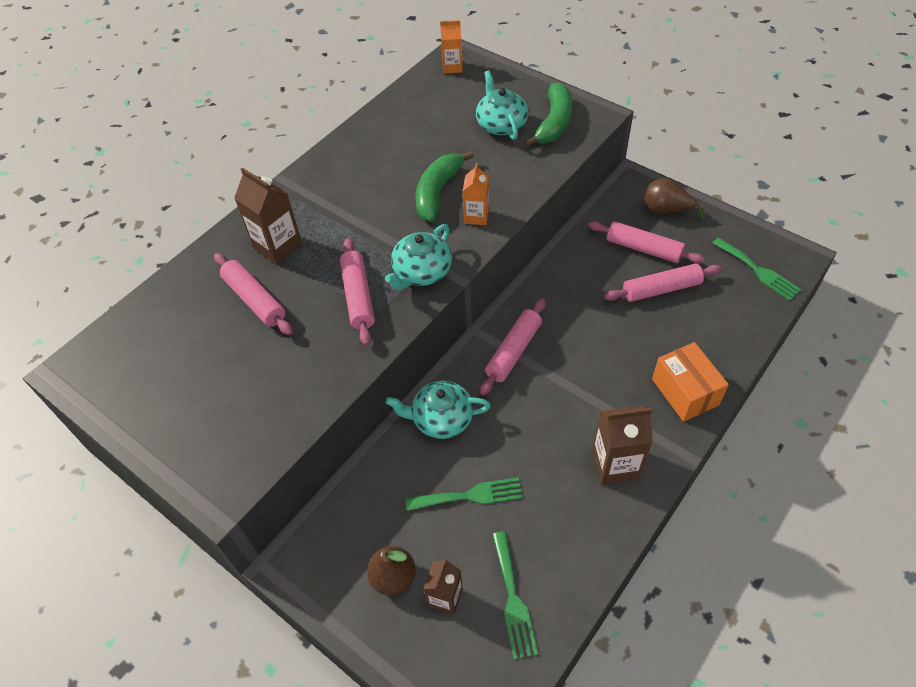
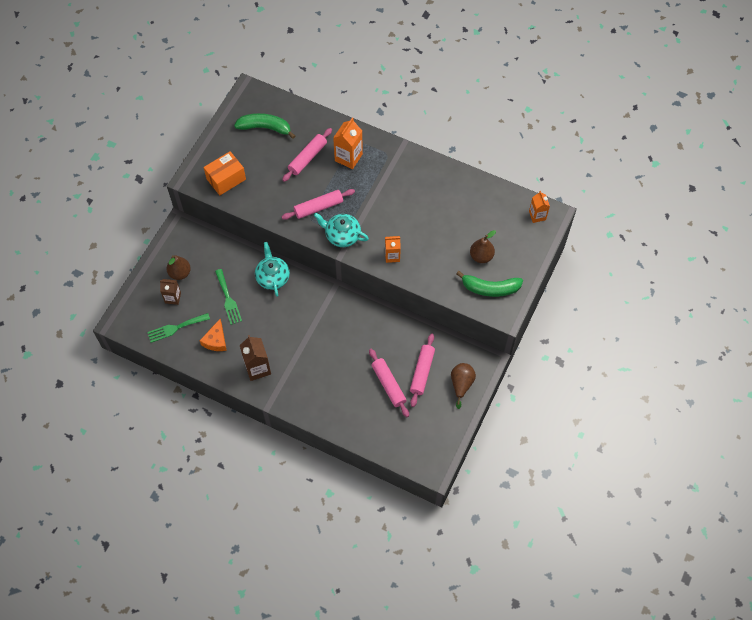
camera: 75 degrees right, 10 degrees up
(278, 246) = (348, 157): brown carton -> orange carton
(438, 192) = (409, 231): green banana -> green banana (265, 128)
(501, 124) = (481, 256): turquoise teapot -> brown pear
(513, 351) = (325, 306): pink rolling pin -> none
(551, 527) = (216, 340): none -> orange cheese
(685, 392) = (311, 402): orange box -> orange box (226, 179)
(758, 271) = (416, 444): green fork -> none

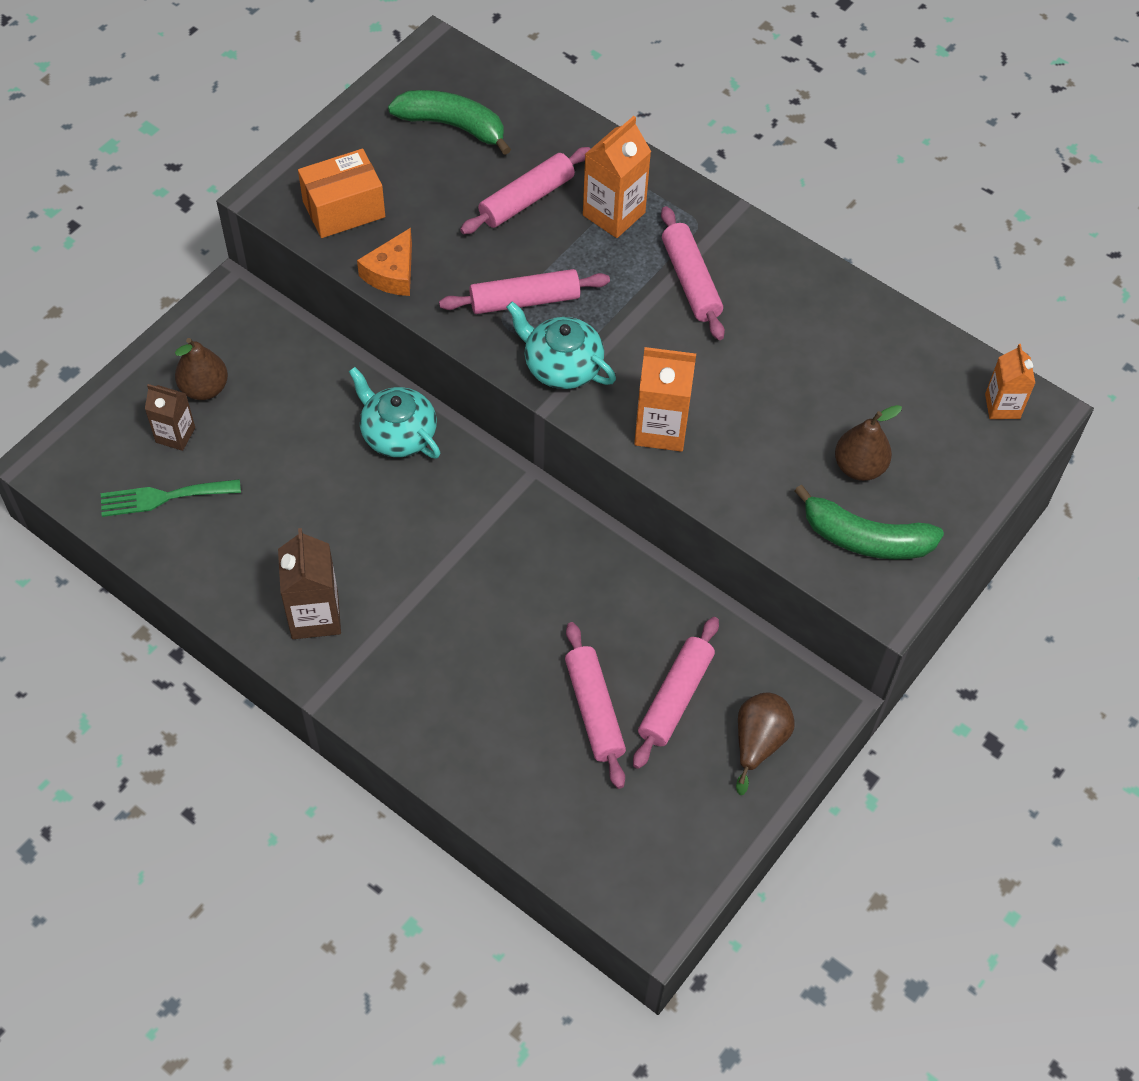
camera: 10 degrees right, 5 degrees down
(216, 340) = (241, 540): orange cheese -> orange cheese (392, 273)
(228, 299) = (291, 460): green fork -> none
(272, 277) = (398, 433): turquoise teapot -> turquoise teapot turned 45 degrees counterclockwise
(390, 183) = (691, 281): none -> pink rolling pin
(392, 256) = (661, 429): orange carton -> orange carton, size x1.54

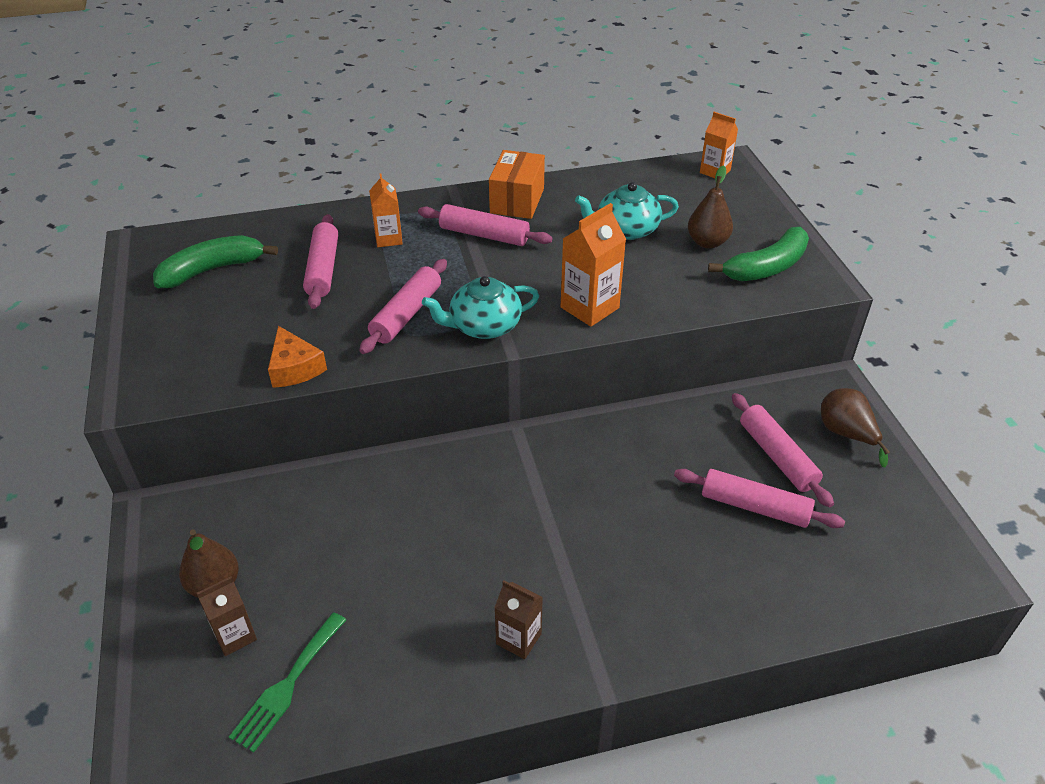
camera: 50 degrees left, 15 degrees down
(315, 615) = (518, 639): brown carton -> brown carton, size x0.65
(344, 209) = (201, 362): orange box -> orange box (517, 201)
(398, 433) = (401, 482): turquoise teapot -> turquoise teapot (626, 229)
(614, 214) = (388, 239): orange carton -> orange carton, size x0.65

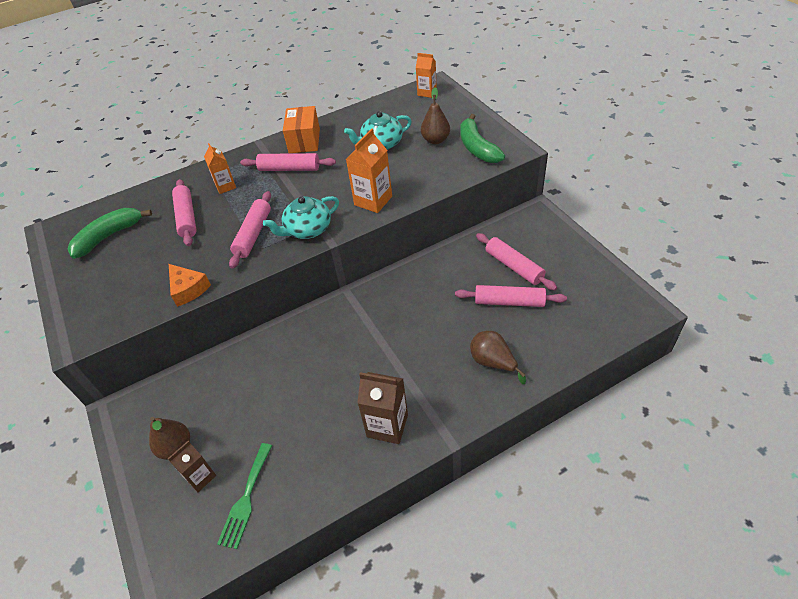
camera: 10 degrees left, 5 degrees up
(518, 639) = (387, 425): brown carton -> brown carton, size x1.54
(766, 267) = (477, 148): green banana -> green banana turned 120 degrees clockwise
(846, 434) = (551, 242): brown pear -> brown pear (493, 362)

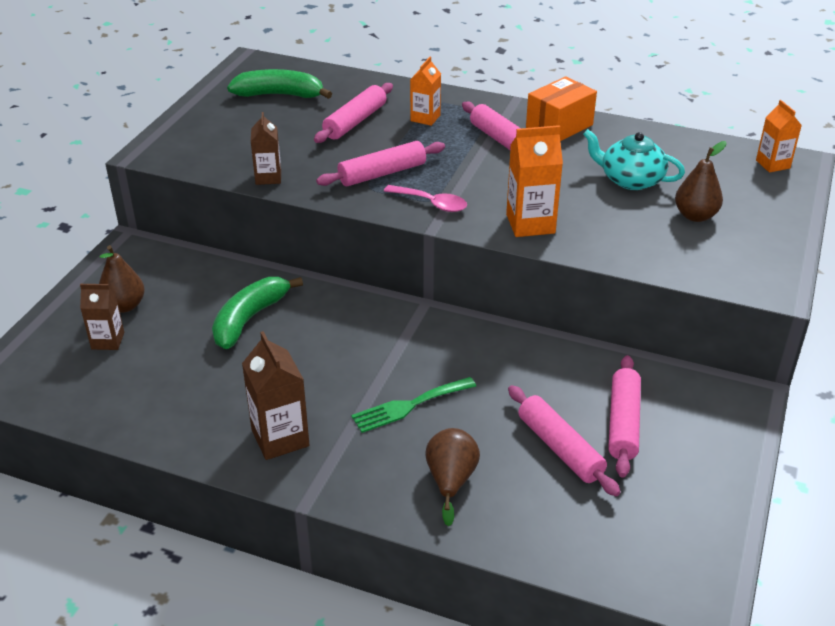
camera: 45 degrees right, 10 degrees down
(188, 289) = (268, 177): orange cheese -> brown carton
(246, 499) = (110, 385): green fork -> green fork (409, 406)
(307, 229) = (431, 203): turquoise teapot -> pink spoon
(477, 148) = (729, 255): green banana -> green banana (249, 319)

